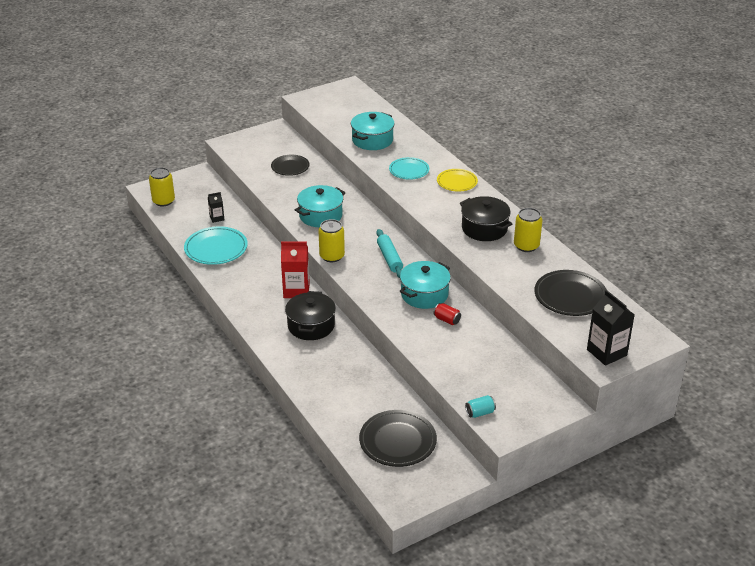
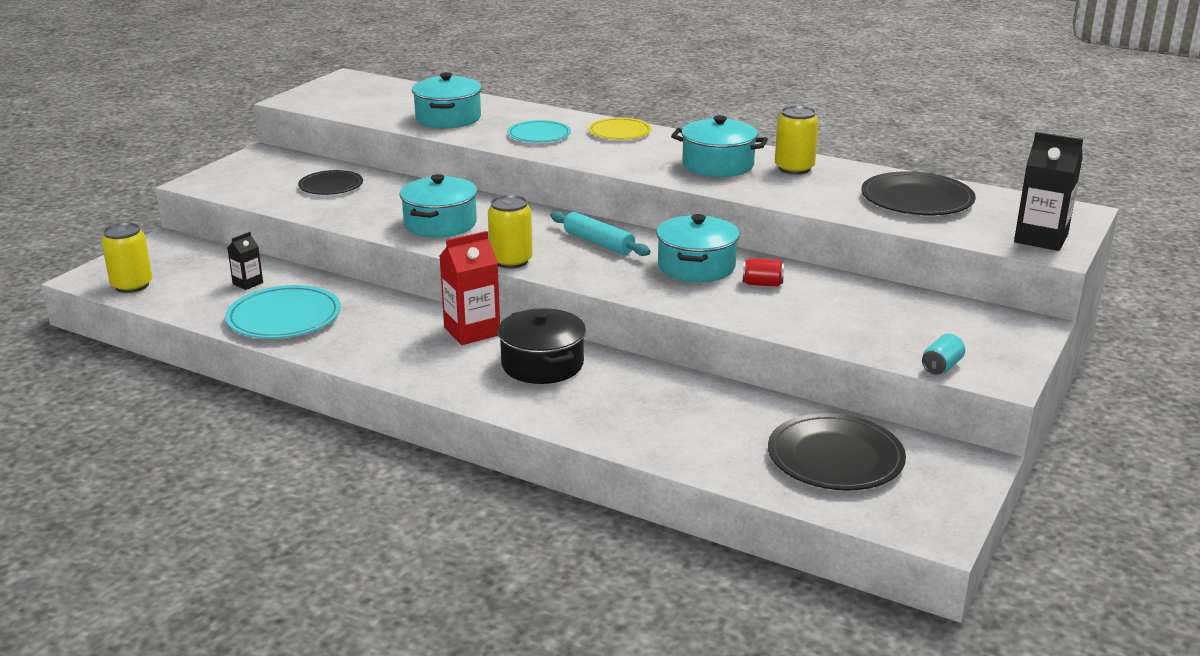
camera: 30 degrees left, 10 degrees down
(484, 228) = (718, 165): black pot -> turquoise pot

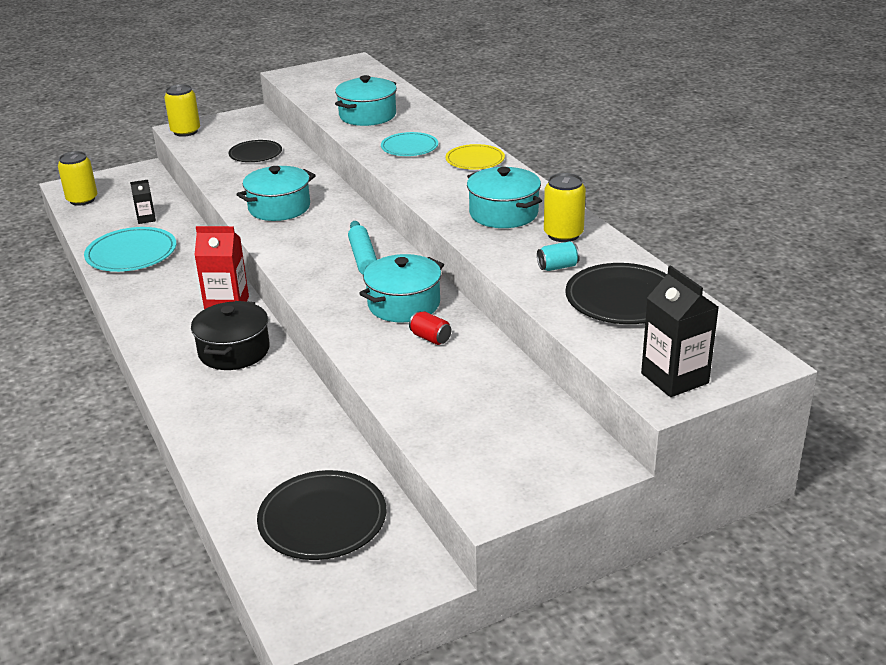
camera: 35 degrees right, 5 degrees up
(511, 261) = (279, 255): yellow can -> yellow can (185, 131)
(941, 367) = (456, 473): turquoise can -> turquoise can (557, 267)

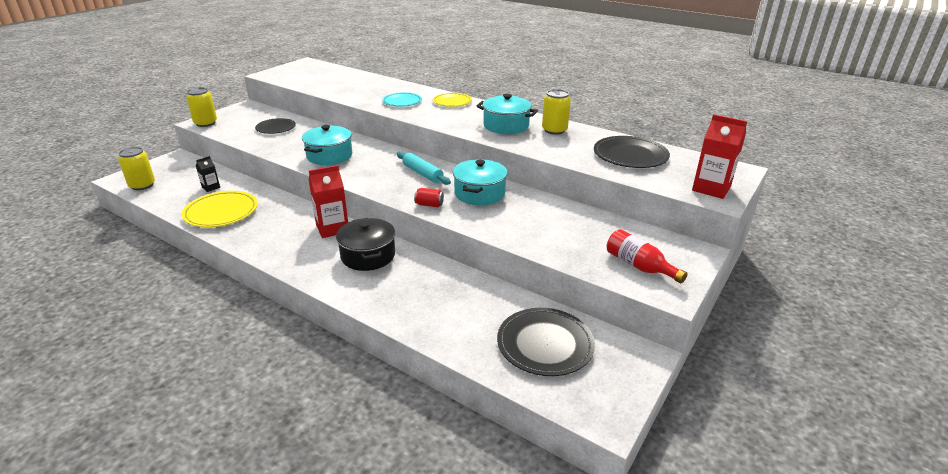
camera: 30 degrees left, 0 degrees up
(131, 253) = (221, 212): turquoise plate -> yellow plate
(367, 115) = (352, 89): turquoise pot -> none
(430, 338) = (519, 208): red can -> red can (429, 205)
(494, 458) = (639, 266): none -> red bottle
(557, 267) = (573, 147): turquoise can -> none
(674, 378) = (711, 188): black carton -> red carton

